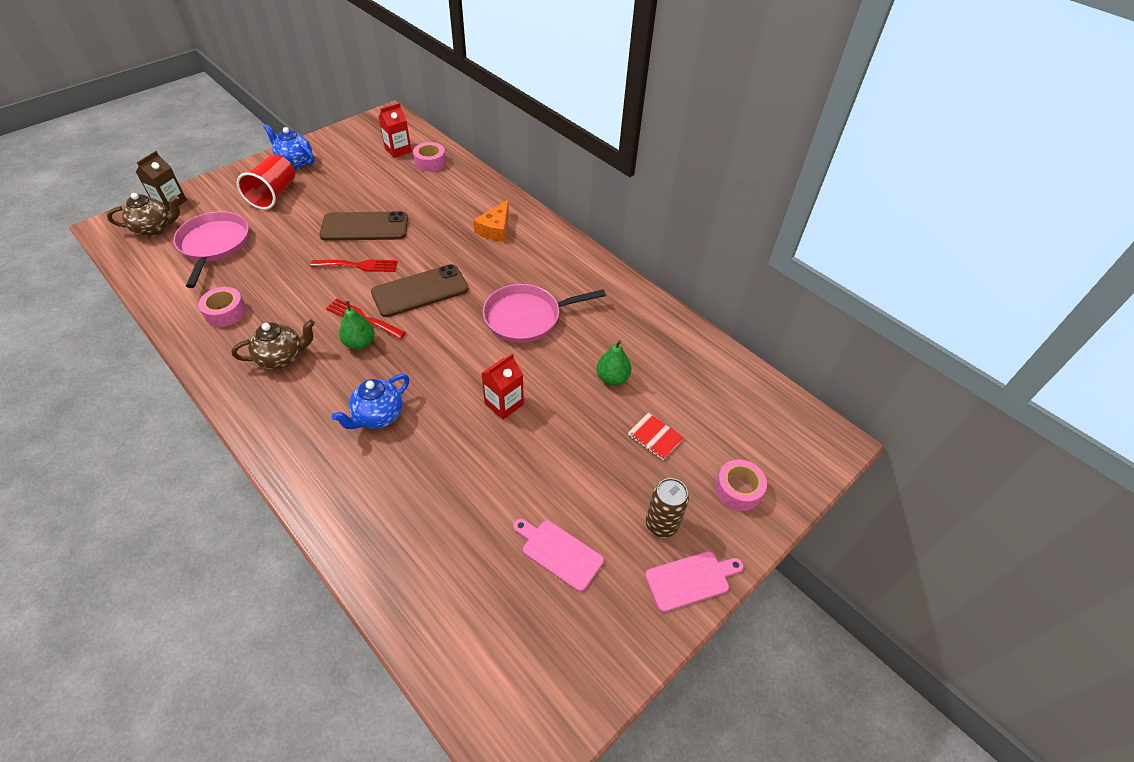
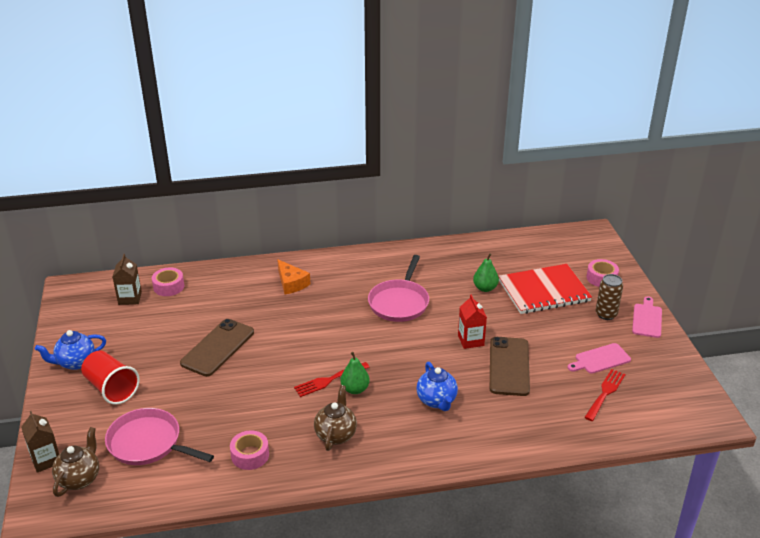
camera: 55 degrees left, 15 degrees down
(359, 265) = (264, 365): red fork -> red fork (605, 393)
(398, 150) = (130, 298): red carton -> brown carton
(420, 291) = (325, 342): brown phone -> brown phone (509, 366)
(655, 437) = (544, 291): red notebook -> red notebook, size x2.43

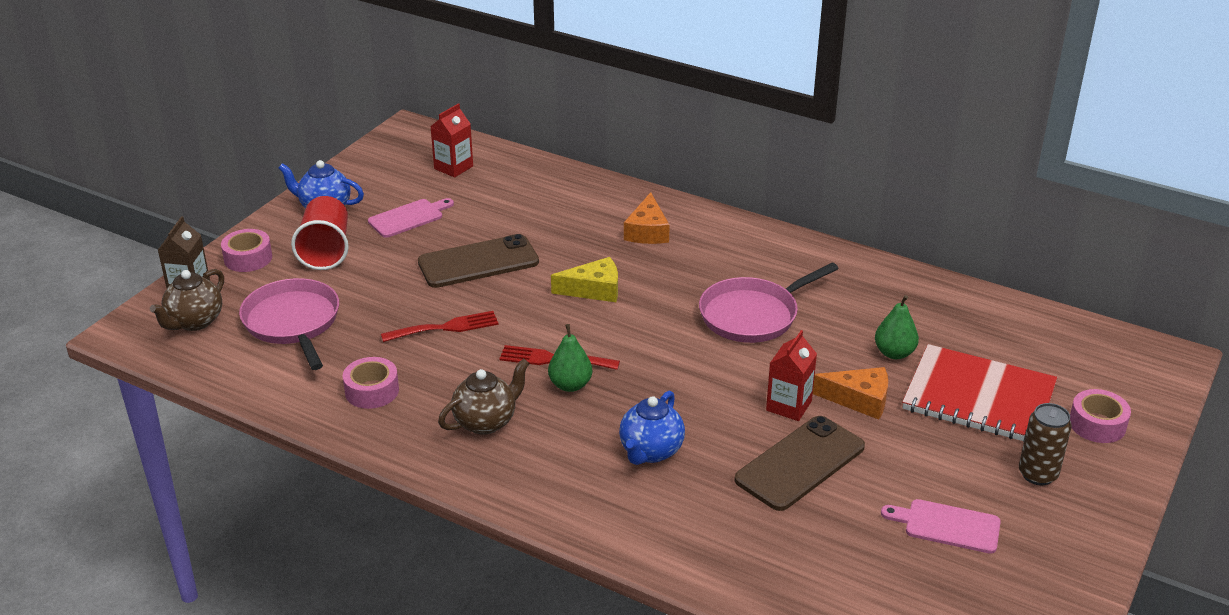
camera: 40 degrees right, 0 degrees up
(79, 479) = (194, 322): brown teapot -> brown teapot turned 150 degrees clockwise
(130, 298) = (453, 167): brown carton -> red carton
(169, 286) = (507, 173): pink tape -> pink tape (248, 258)
(303, 330) = (594, 290): none -> yellow cheese
(497, 320) = (859, 399): none -> orange cheese
(605, 393) = (896, 570): red fork -> red fork (445, 327)
(647, 319) = (1098, 514): pink cutting board -> pink cutting board (408, 218)

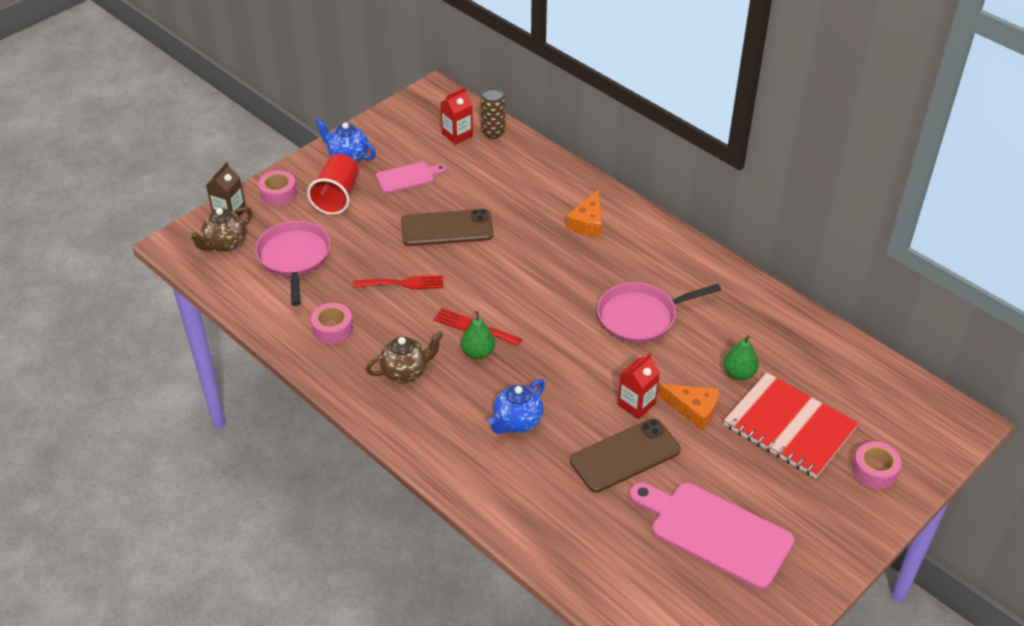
camera: 15 degrees right, 10 degrees up
(594, 290) = (526, 270): yellow cheese -> none
(947, 526) = (715, 532): pink cutting board -> pink cutting board, size x1.87
(1037, 474) = (806, 504): brown can -> brown can (493, 132)

